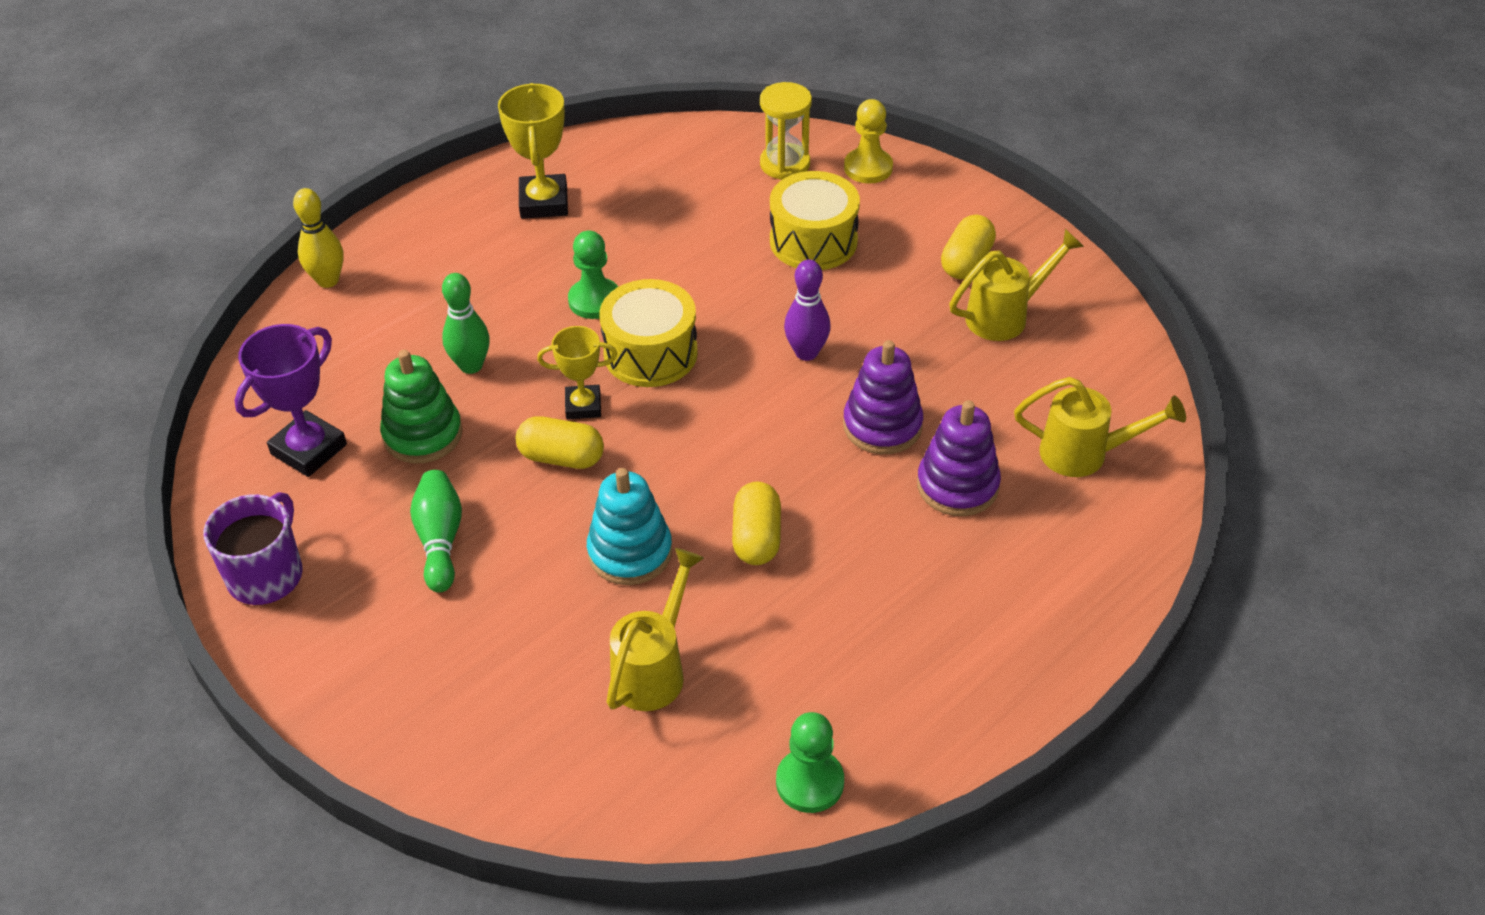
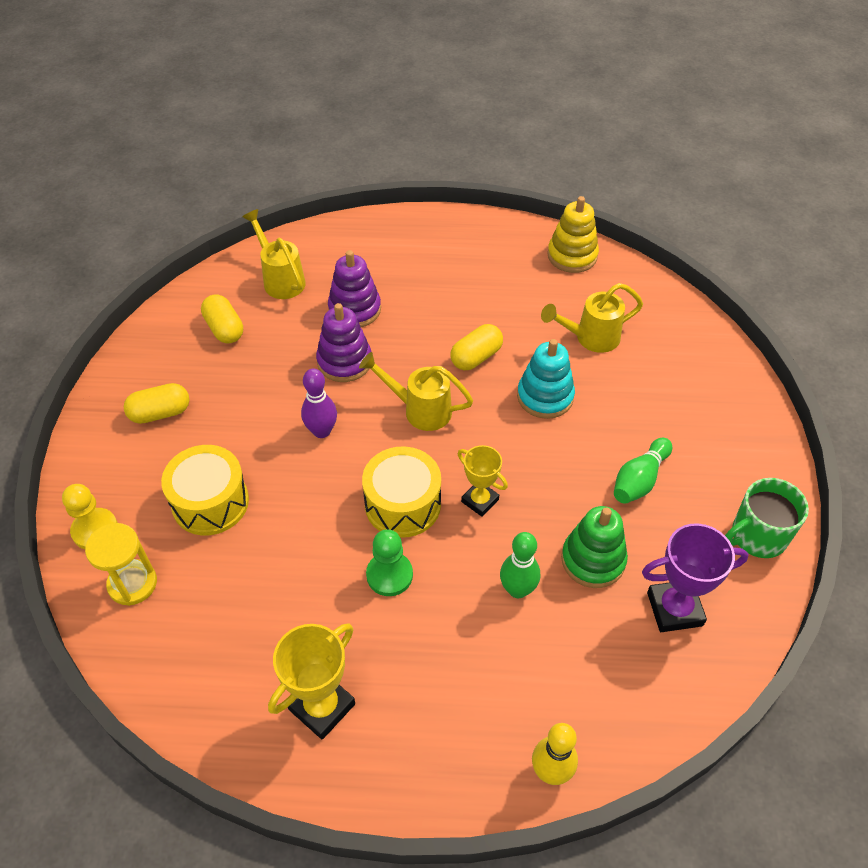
camera: 135 degrees left, 5 degrees up
(266, 574) = (757, 536): purple mug -> green mug
(561, 457) = (526, 477): yellow capsule -> yellow capsule (224, 329)
(810, 782) = (572, 256): green pawn -> yellow stacking toy
(1006, 315) = (197, 366): yellow watering can -> yellow watering can (419, 410)

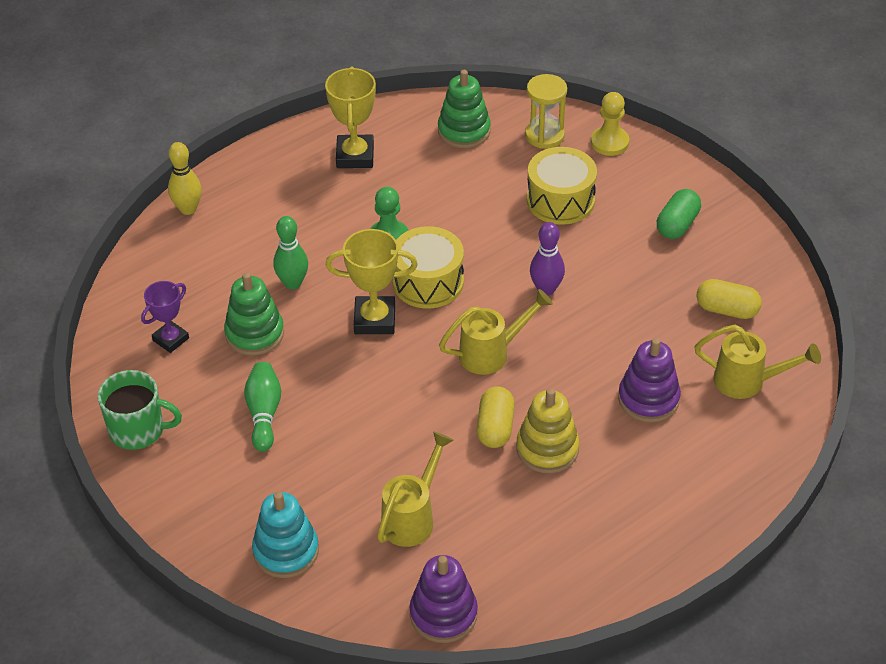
camera: 140 degrees right, 5 degrees down
(160, 413) = (677, 225): yellow capsule -> green capsule
(190, 651) = (464, 131): none -> green stacking toy
(344, 361) = (597, 350): purple stacking toy -> purple stacking toy (443, 614)
(480, 500) = (374, 319): yellow trophy -> yellow trophy, size x1.53
(545, 397) = (401, 432): turquoise stacking toy -> turquoise stacking toy (286, 551)
(572, 256) = (516, 604): yellow stacking toy -> yellow stacking toy (547, 449)
(674, 609) = (171, 339): purple trophy -> purple trophy, size x0.65
(757, 536) = (138, 430): green mug -> green mug turned 75 degrees clockwise

